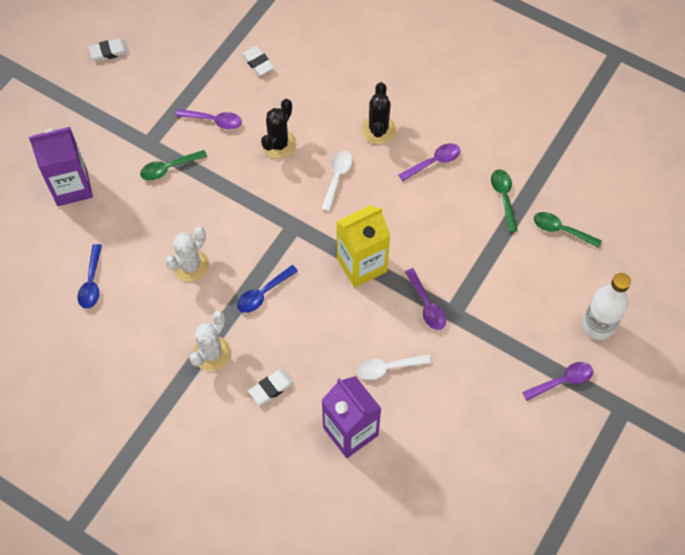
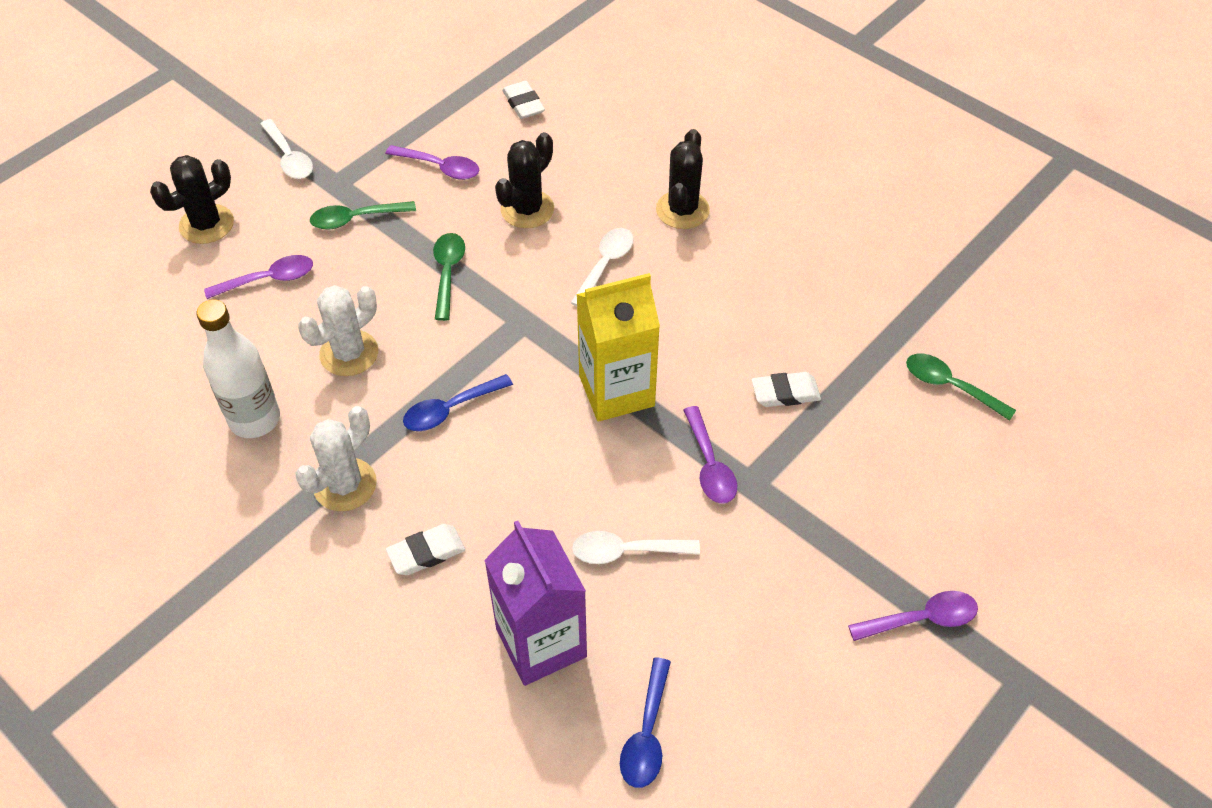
camera: 10 degrees right, 10 degrees down
(72, 187) = (206, 224): purple carton -> black cactus
(91, 282) = (192, 356): blue spoon -> blue spoon (646, 733)
(109, 52) = (316, 65): white eraser -> white eraser (785, 393)
(111, 128) = (289, 157): none -> white spoon
(433, 162) = (759, 263): purple spoon -> purple spoon (268, 280)
(504, 197) = (862, 327): green spoon -> green spoon (448, 273)
(597, 326) = (994, 540): white bottle -> white bottle (255, 419)

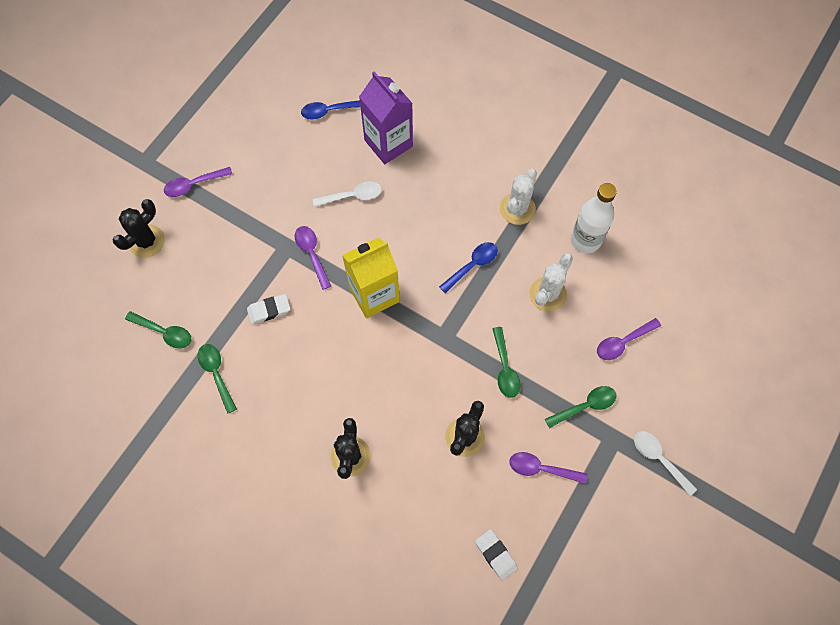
camera: 170 degrees right, 15 degrees up
(206, 224) = (688, 382): black cactus -> black cactus (146, 241)
(426, 553) = (460, 178): white eraser -> none
(605, 265) = (398, 394): white spoon -> none
(646, 733) = (329, 111): blue spoon -> blue spoon turned 105 degrees counterclockwise
(865, 322) = (216, 374): none -> green spoon

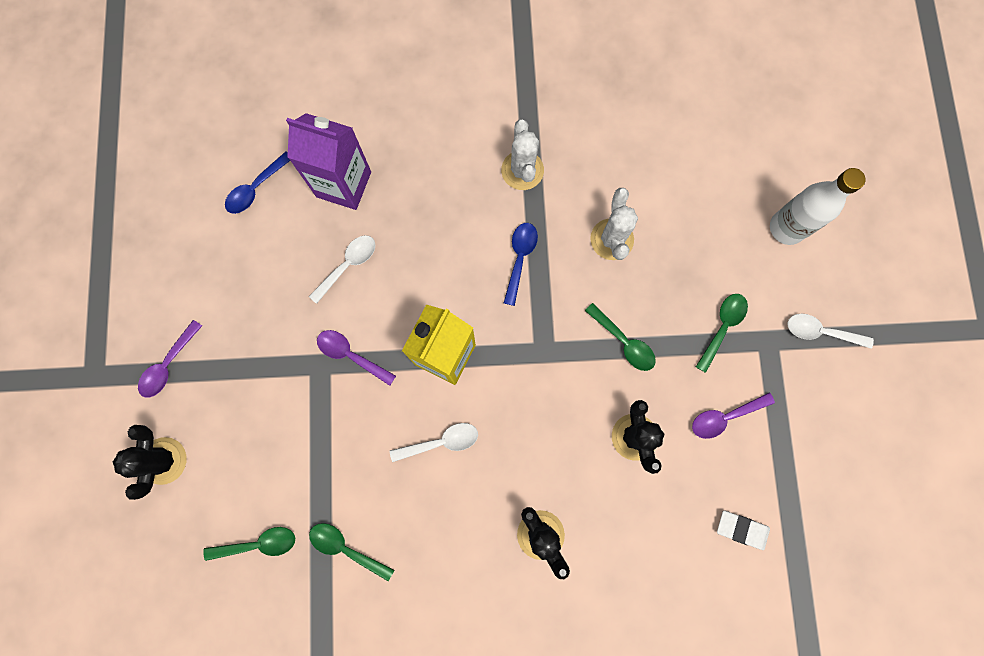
camera: 35 degrees left, 10 degrees up
(269, 310) = (350, 444): white eraser -> none
(329, 349) = (441, 442): none -> white spoon
(585, 240) = (609, 160): white bottle -> white bottle (786, 228)
(623, 342) = (713, 240): purple spoon -> none

